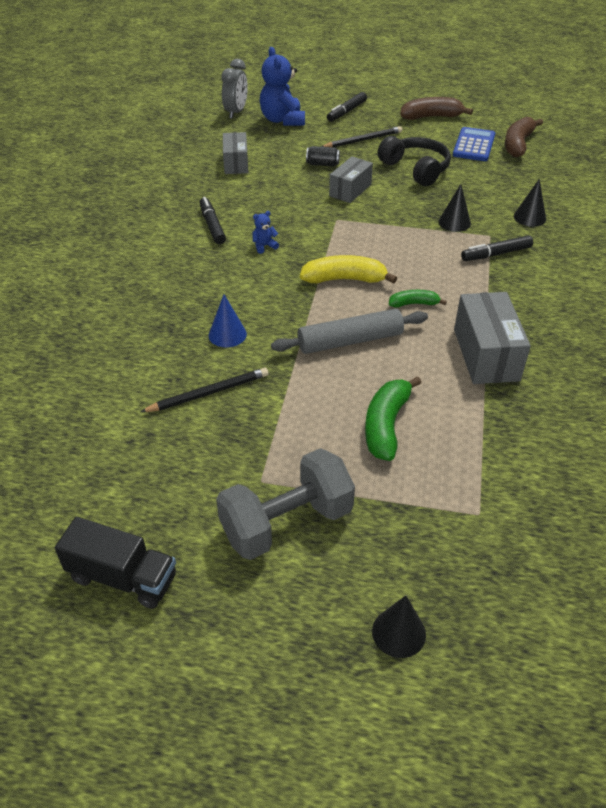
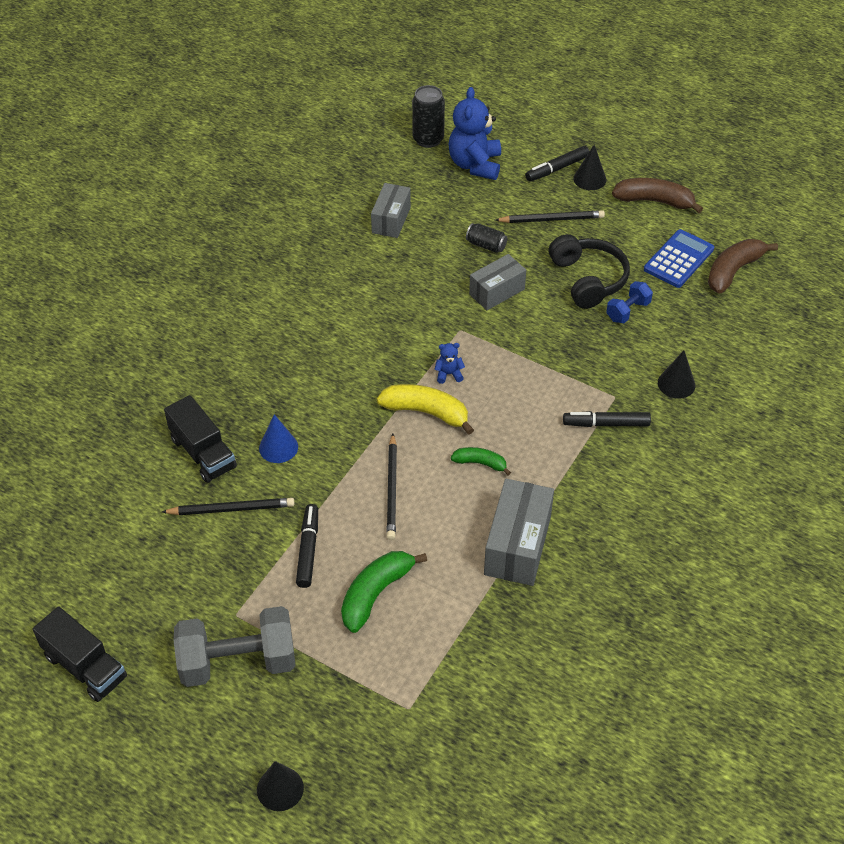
camera: 20 degrees right, 5 degrees up
(157, 356) = (203, 453): none -> black truck
(212, 226) = (325, 304): black marker -> black marker (308, 550)
(236, 112) = (428, 139): grey clock -> black can
(264, 246) = (366, 346): blue teddy bear -> blue teddy bear (449, 374)
(350, 340) = (392, 489): grey rolling pin -> black pencil
(454, 222) = (586, 368): black cone -> black cone (589, 179)
(459, 182) = (628, 311): none -> blue dumbbell

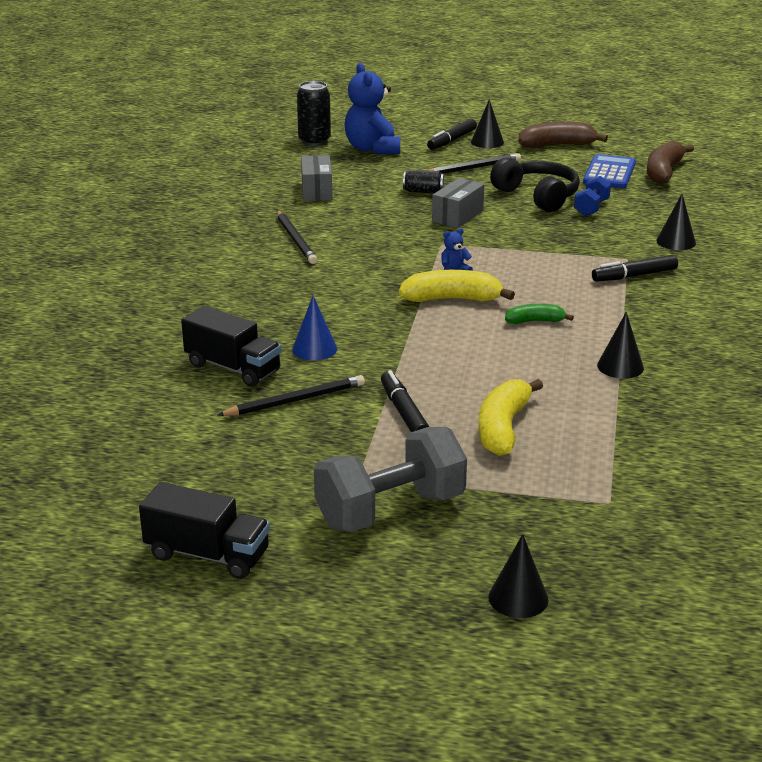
camera: 20 degrees left, 20 degrees down
(375, 593) = (503, 428): green banana -> yellow banana
(392, 489) = (459, 354): black pencil -> black pencil (296, 240)
(517, 545) = (620, 366): grey box -> black cone

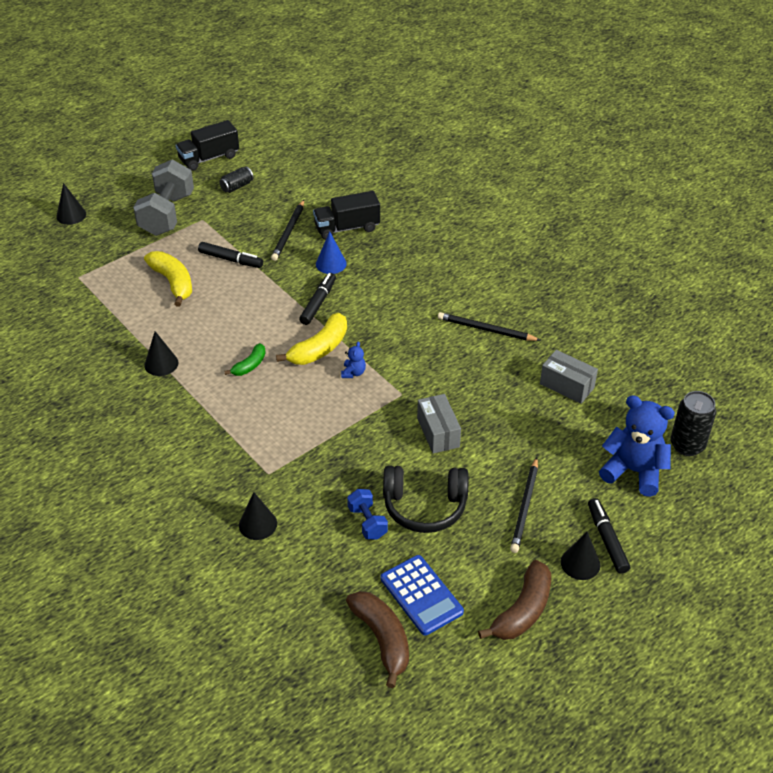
camera: 130 degrees right, 15 degrees up
(423, 191) = (505, 444): black can -> black can (237, 187)
(634, 276) = (242, 456): black marker -> black marker (318, 303)

